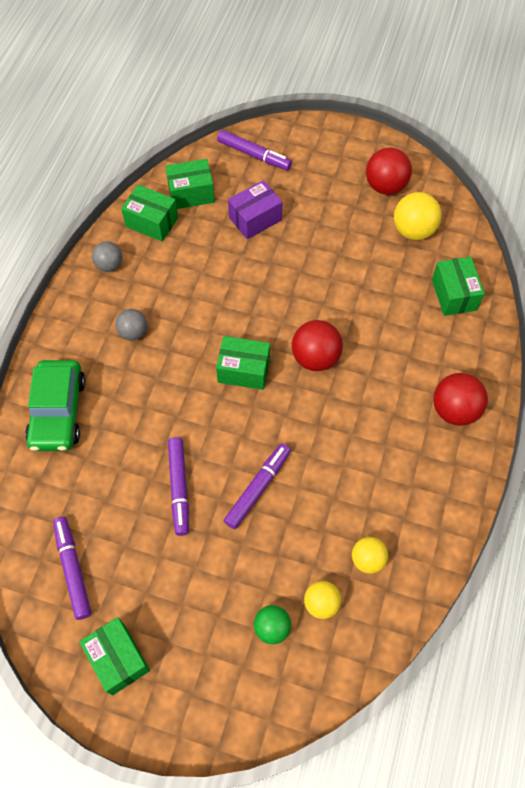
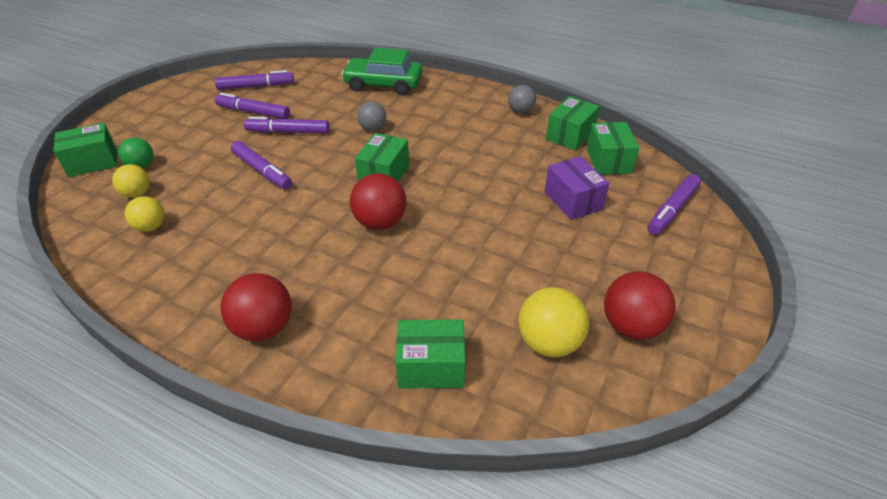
camera: 100 degrees right, 20 degrees down
(118, 658) = (180, 100): green box -> green box (93, 162)
(133, 332) = (445, 119): grey ball -> grey ball (373, 128)
(140, 545) = (253, 112): none -> purple marker

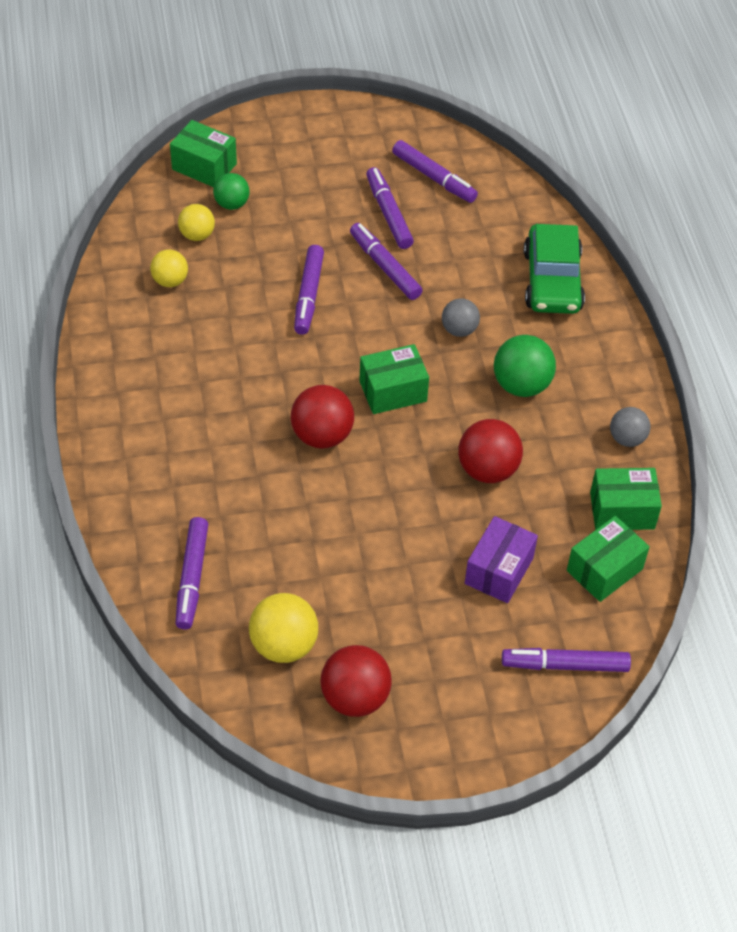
camera: 50 degrees right, 10 degrees up
(264, 328) = (138, 444): red ball -> red ball (487, 469)
(383, 84) = (552, 280): green car -> green car turned 150 degrees counterclockwise
(431, 366) = (192, 578): green box -> purple marker
(441, 126) = (521, 385): none -> green ball

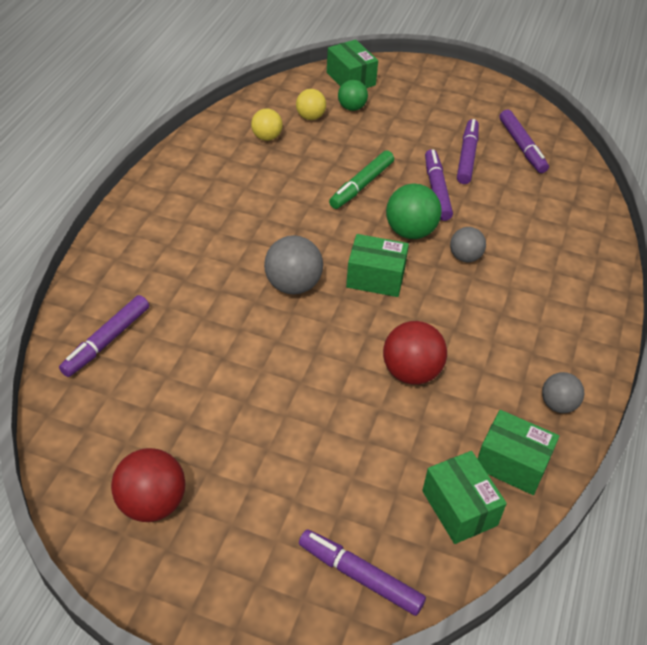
camera: 30 degrees right, 5 degrees down
(284, 645) = (131, 428): yellow ball -> none
(309, 295) = (361, 185): purple marker -> green marker
(322, 435) = (293, 285): red ball -> grey ball
(499, 571) = (360, 459): purple box -> none
(521, 385) = (489, 319): green ball -> green ball (410, 231)
(552, 280) = (572, 254): green car -> none
(604, 570) = (459, 508): green box -> green box turned 75 degrees clockwise

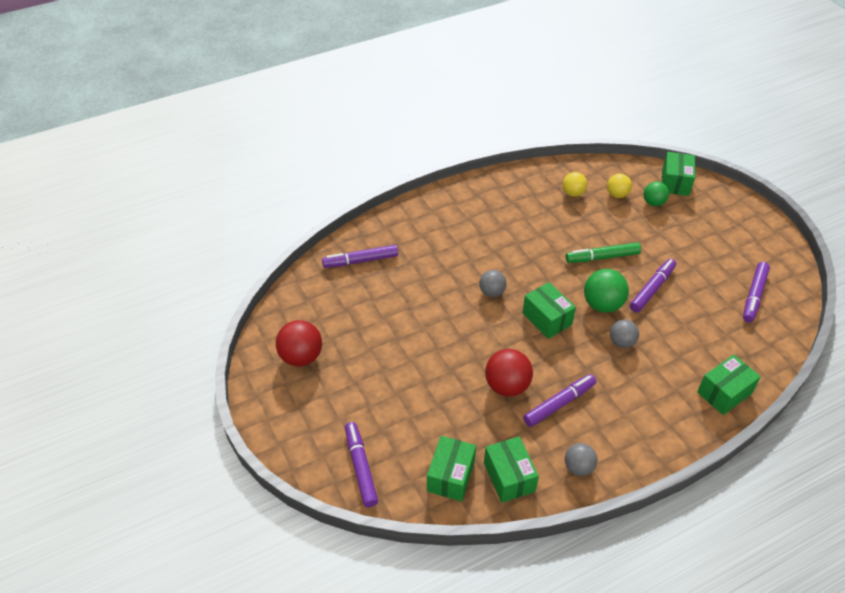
camera: 45 degrees right, 0 degrees up
(293, 285) = (492, 292): grey ball -> grey ball, size x0.63
(467, 156) = (701, 279): purple marker -> purple marker (559, 404)
(592, 248) = (724, 393): none -> green box

